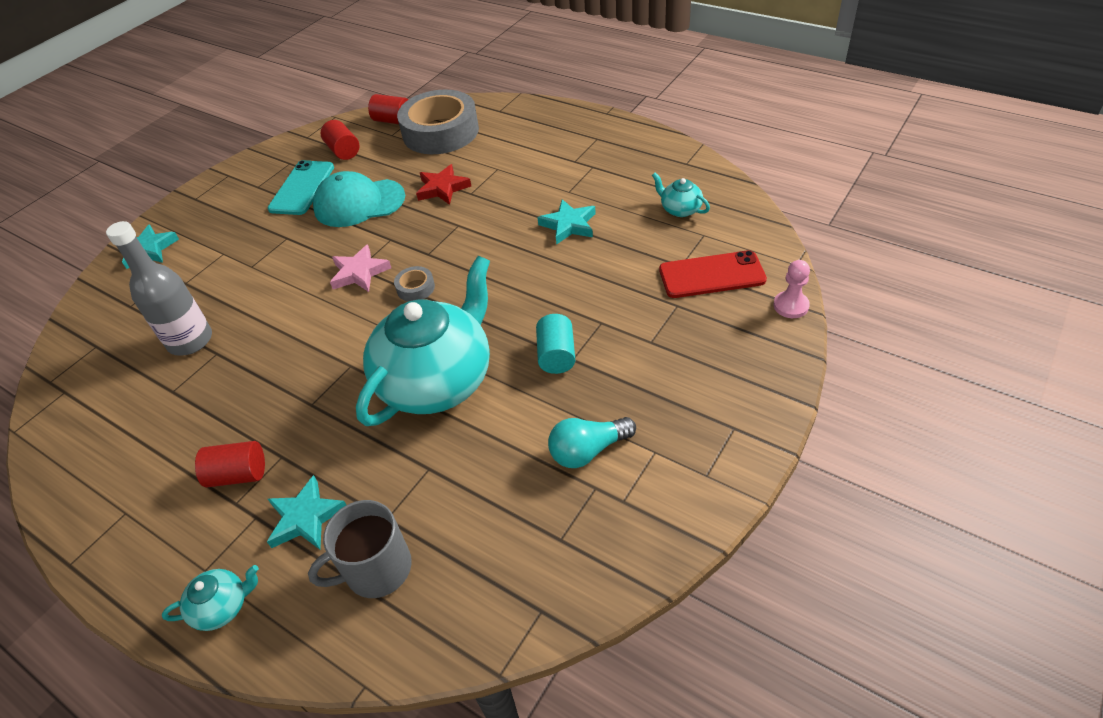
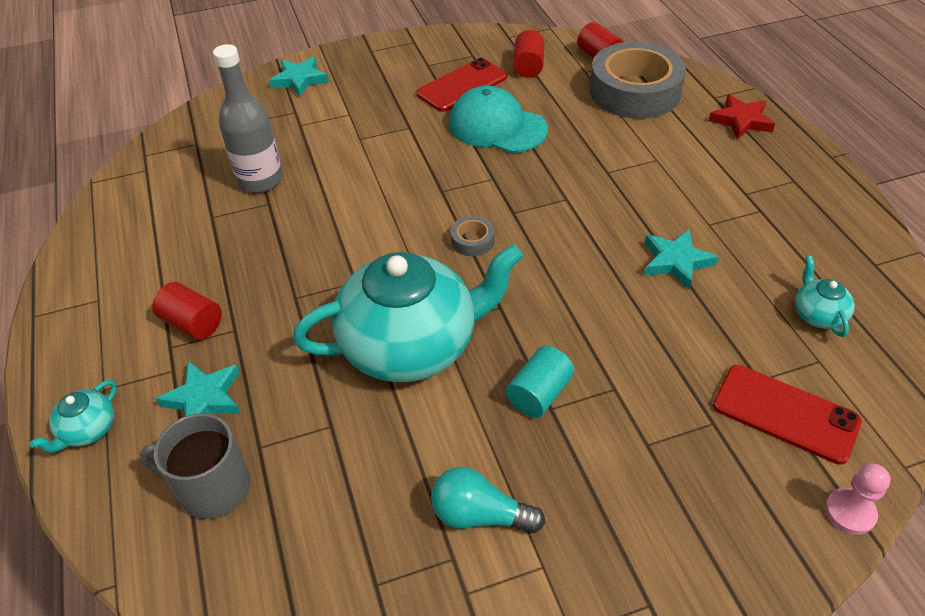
camera: 35 degrees right, 0 degrees up
(222, 607) = (88, 430): turquoise teapot -> turquoise teapot turned 105 degrees clockwise
(302, 188) = (462, 85): turquoise phone -> red phone
(359, 273) = (438, 196): pink star -> none
(442, 188) = (585, 152): red star -> red star (741, 121)

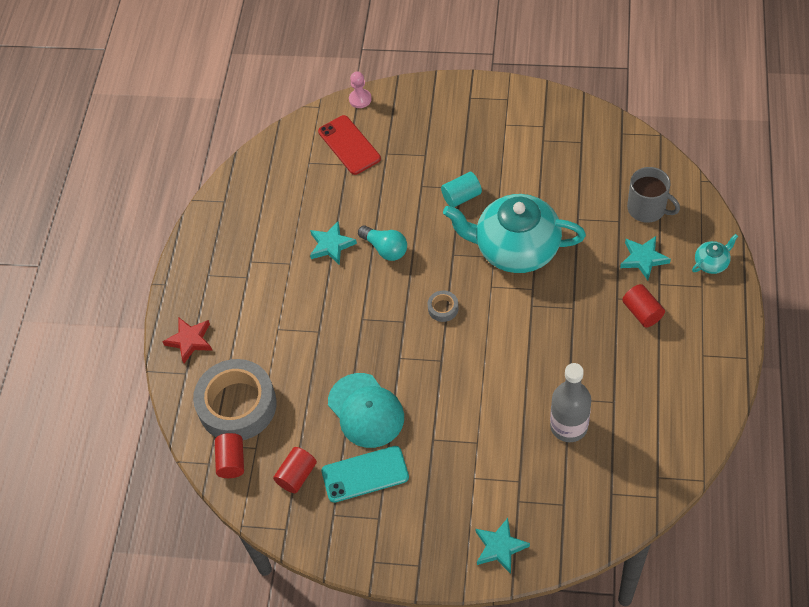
camera: 150 degrees left, 10 degrees up
(462, 85) = (365, 474): red phone -> turquoise phone
(480, 515) = (522, 152): turquoise light bulb -> turquoise light bulb (385, 249)
(817, 315) = (285, 185): turquoise teapot -> none

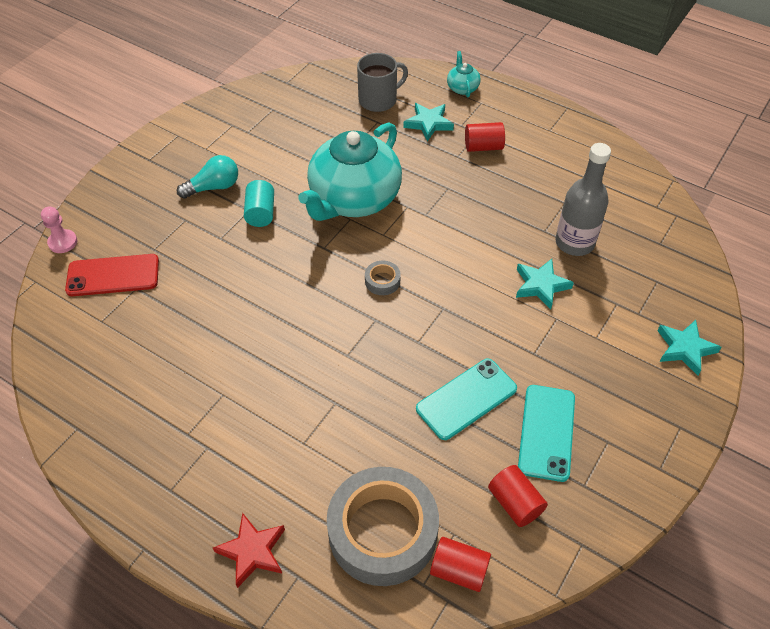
camera: 70 degrees left, 5 degrees down
(331, 245) = (230, 344): turquoise star -> turquoise star (541, 285)
(366, 410) = (466, 399): turquoise cap -> turquoise phone
(385, 249) = (273, 298): turquoise light bulb -> turquoise light bulb (213, 187)

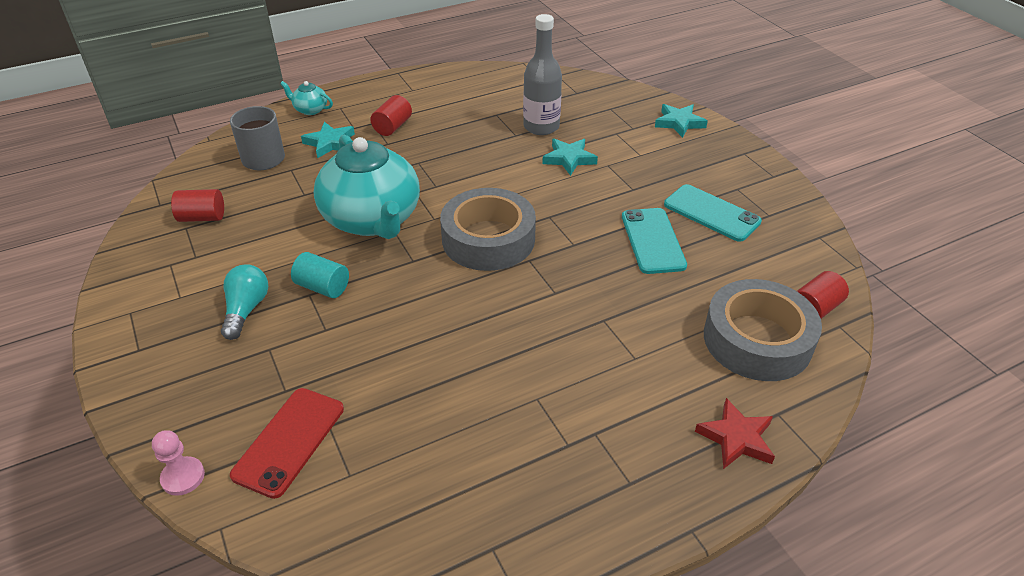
camera: 60 degrees left, 10 degrees down
(382, 281) = (488, 239): grey tape -> grey tape, size x2.49
(515, 503) = (767, 255): red cylinder -> red cylinder (202, 217)

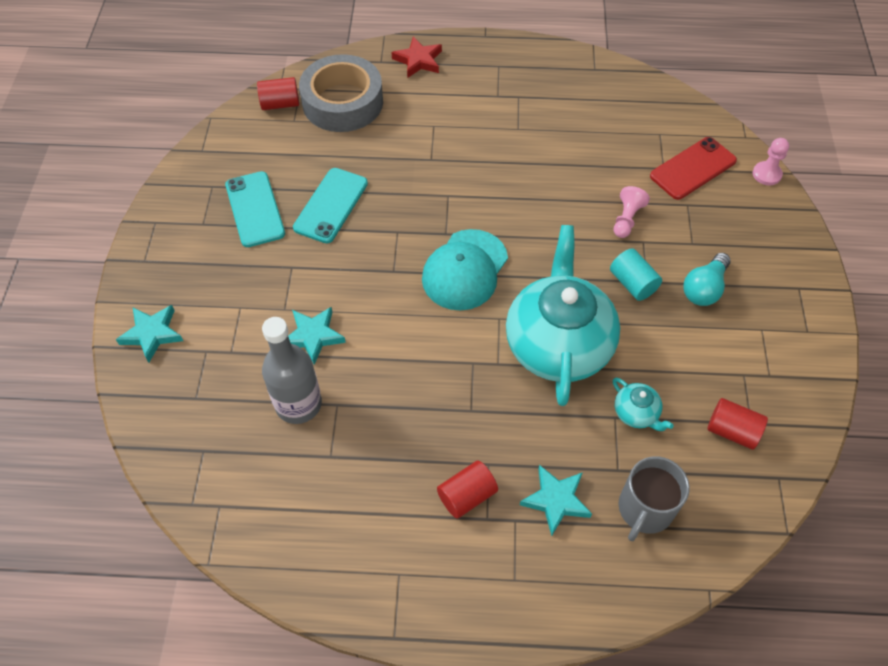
camera: 150 degrees left, 15 degrees up
(310, 109) = (556, 597): turquoise teapot -> turquoise teapot (636, 413)
(352, 344) = (626, 219): none -> pink pawn
(488, 239) = (465, 270): grey tape -> turquoise cap

